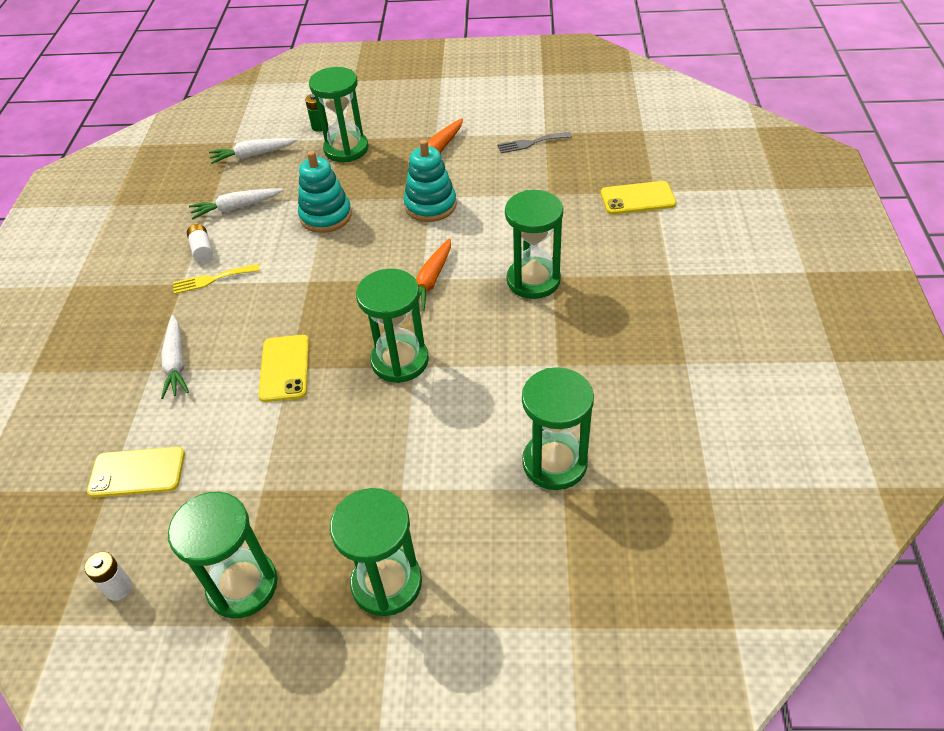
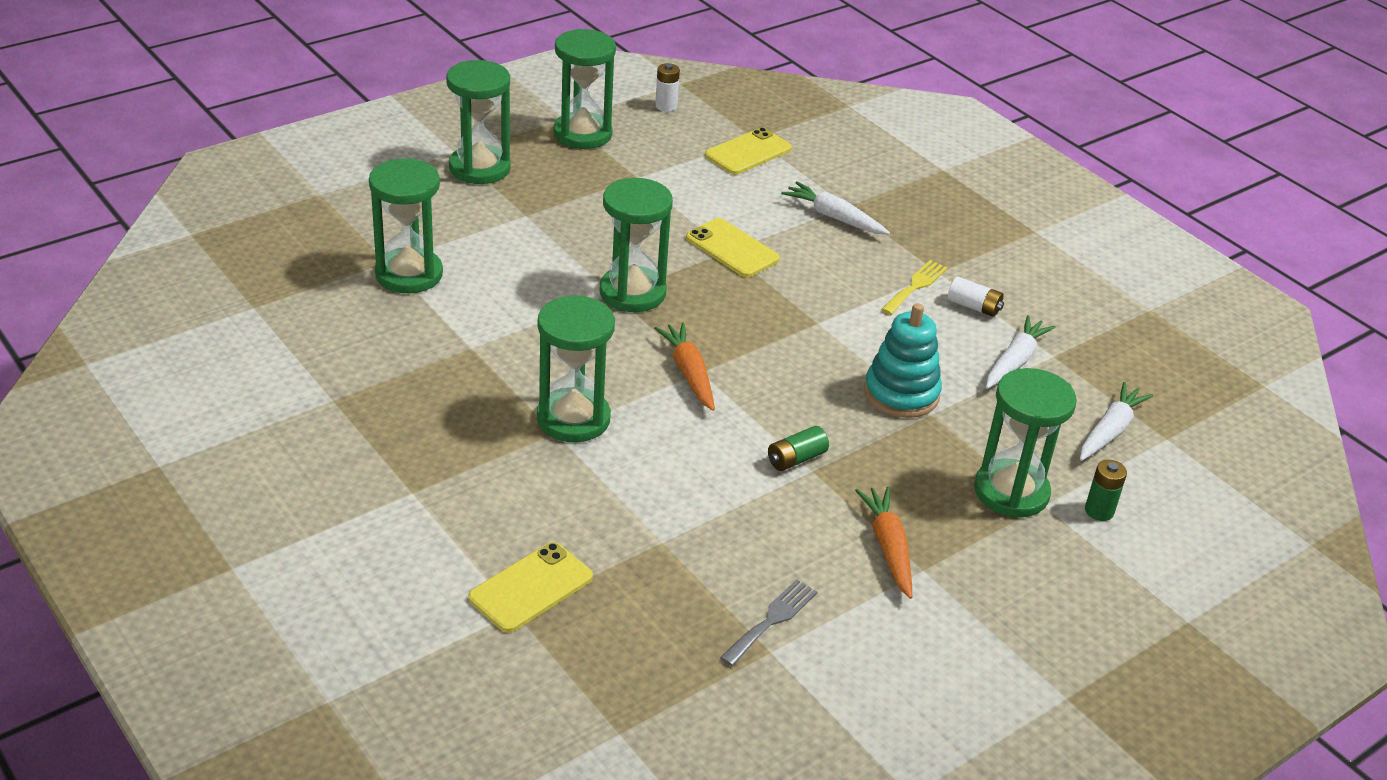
camera: 135 degrees right, 10 degrees down
(430, 205) = (796, 459): turquoise stacking toy -> green battery

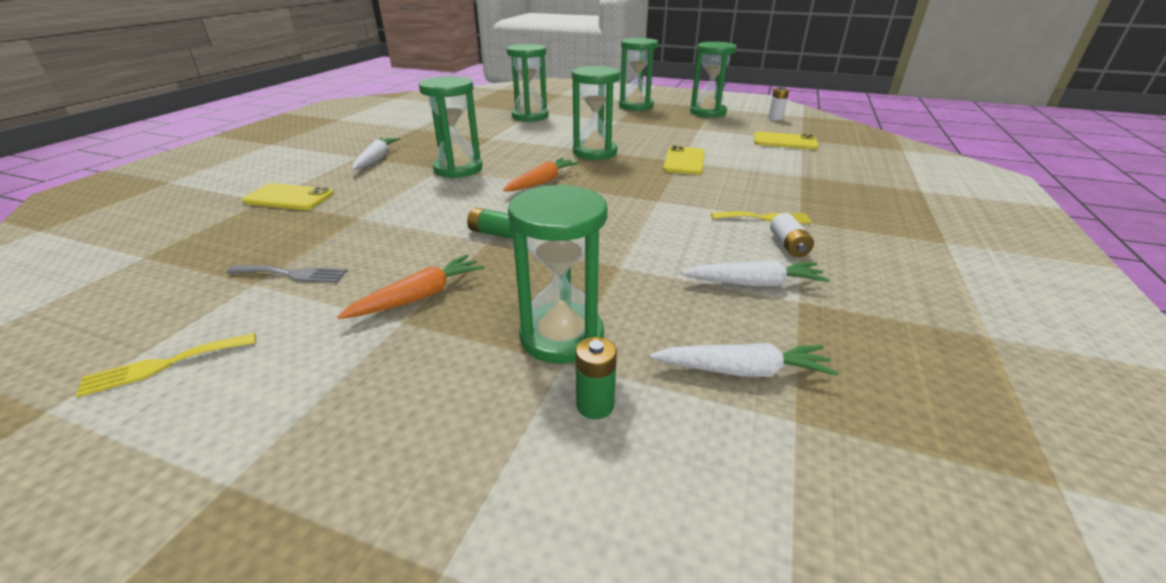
camera: 60 degrees right, 5 degrees down
(834, 217) = (779, 175): white carrot -> white carrot (376, 159)
(888, 723) = (163, 365): none -> yellow fork
(901, 394) = (625, 248): turquoise stacking toy -> none

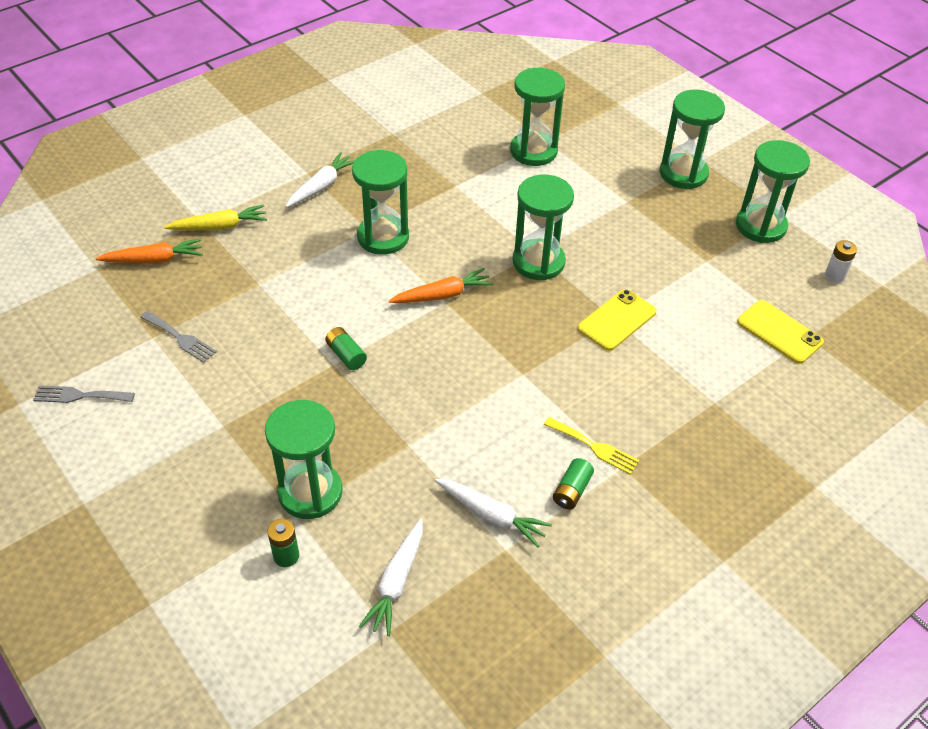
camera: 30 degrees right, 15 degrees up
(163, 365) = (79, 395): yellow fork -> grey fork
(289, 198) = (220, 226): yellow phone -> yellow carrot
(420, 296) = (248, 405): orange carrot -> orange carrot (154, 259)
(742, 370) = (396, 582): white carrot -> white carrot turned 75 degrees clockwise
(788, 245) = (572, 490): white battery -> green battery

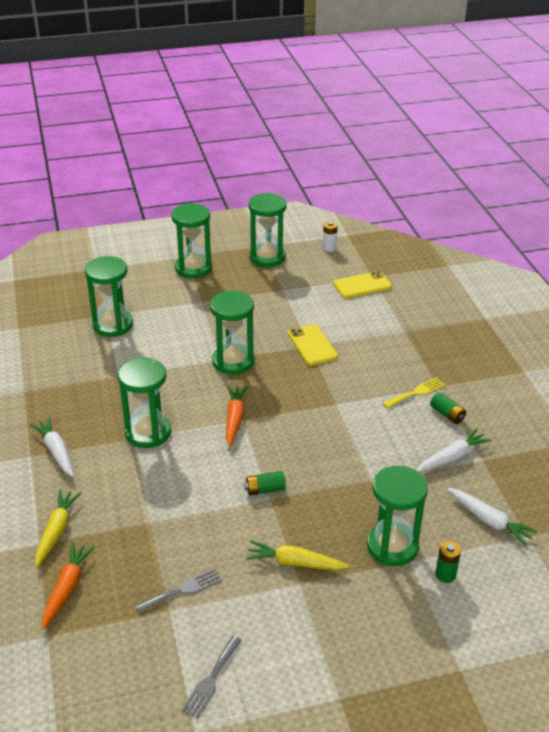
camera: 65 degrees left, 10 degrees down
(250, 412) = (294, 563): none -> yellow carrot

